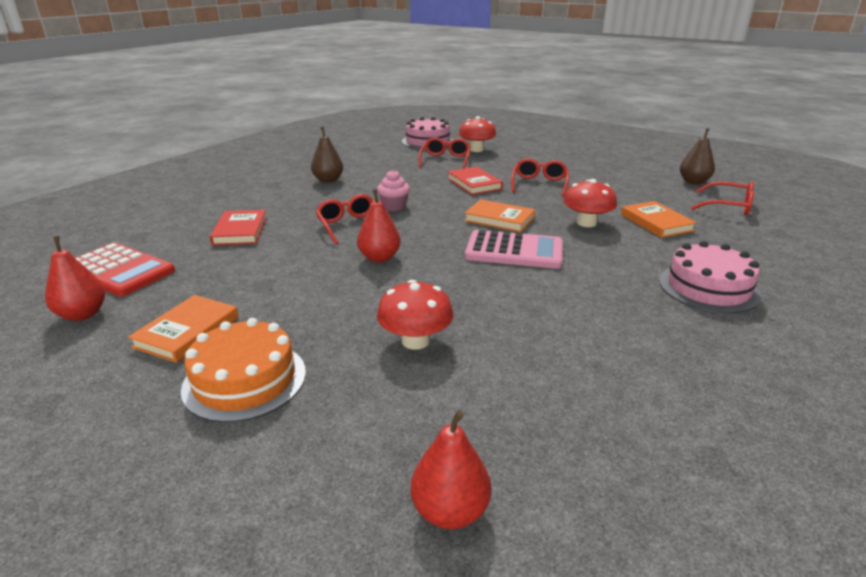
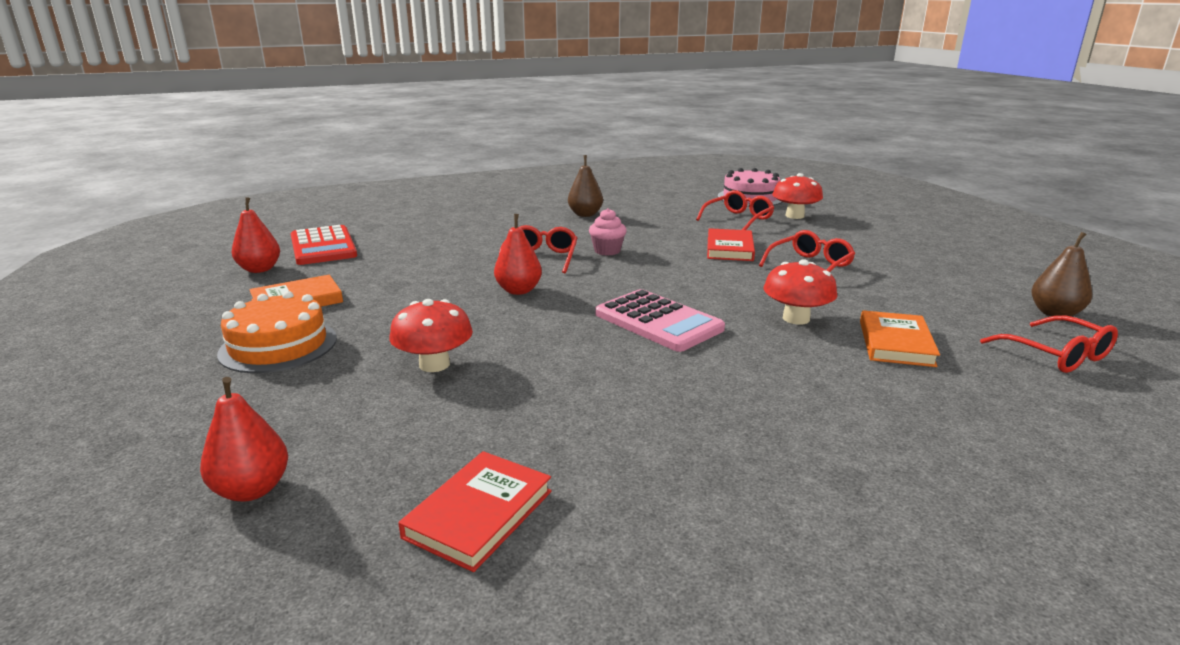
camera: 35 degrees right, 5 degrees down
(240, 231) = (445, 239): red book -> red book (479, 514)
(499, 219) = (696, 288): orange book -> none
(708, 288) = (831, 429): pink cake -> none

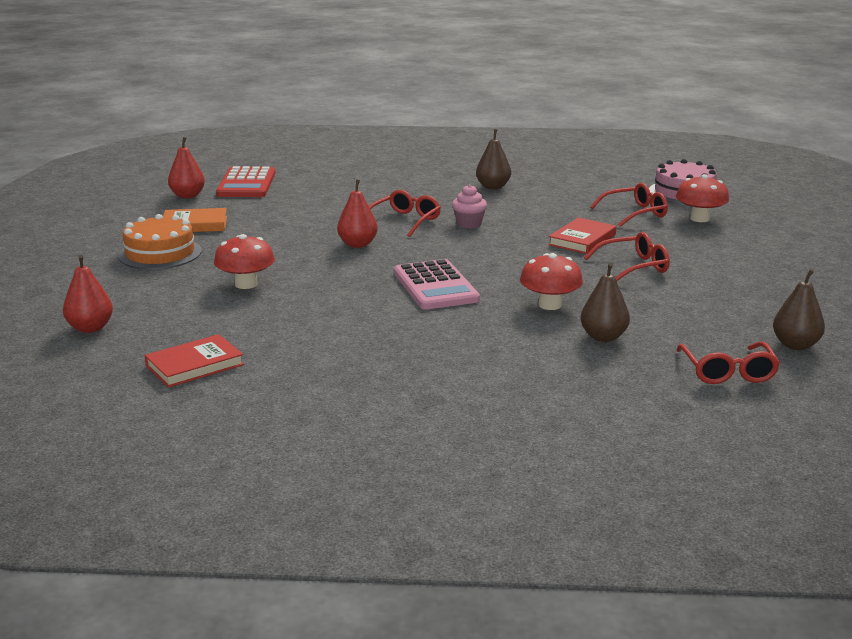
camera: 25 degrees right, 0 degrees up
(896, 343) = (603, 337): orange book -> brown pear

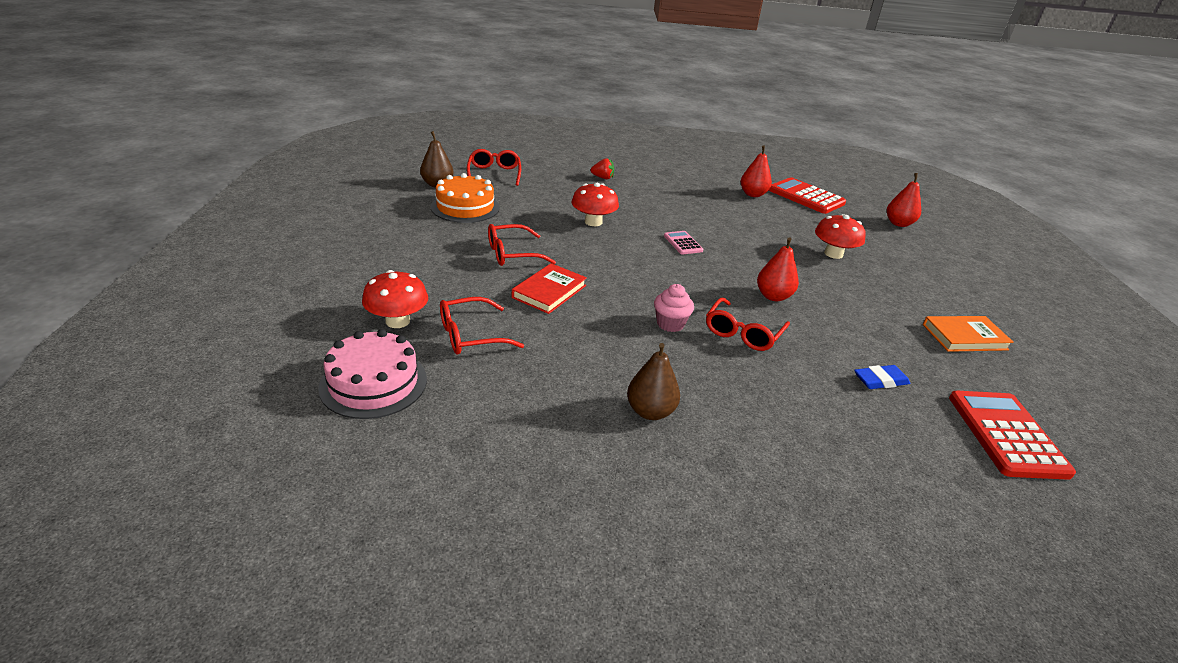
camera: 175 degrees right, 10 degrees up
(160, 253) = (944, 293): orange cake -> orange cake (465, 207)
(187, 196) = (1046, 402): red pear -> red pear (753, 194)
(194, 365) = (806, 197): red book -> red calculator
(309, 201) = (880, 380): none -> blue eraser
(435, 286) = (682, 243): pink calculator -> pink calculator, size x0.52
(545, 378) = (602, 178): none -> red strawberry
(603, 337) = (561, 197): brown pear -> none

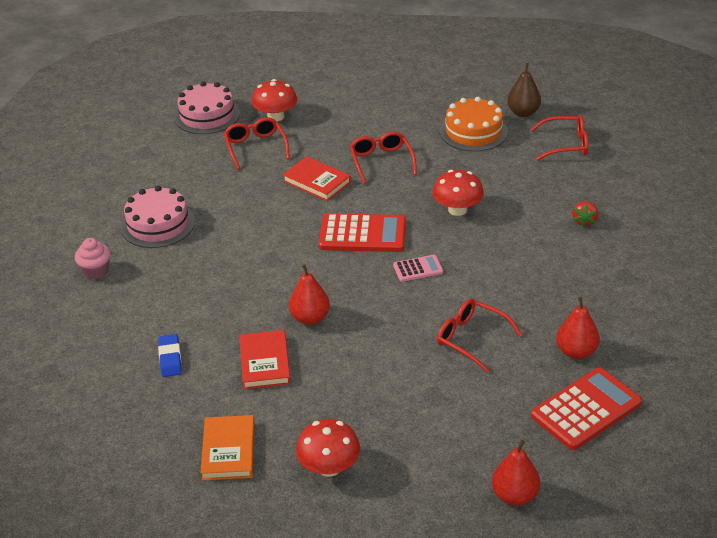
camera: 100 degrees right, 5 degrees up
(650, 411) = (158, 224): brown pear -> pink cake
(670, 324) = (265, 244): pink cupcake -> pink cupcake (96, 271)
(743, 333) = (248, 286): red glasses -> red glasses (471, 339)
(833, 254) = (408, 391): red mushroom -> red mushroom (329, 467)
(846, 320) = (265, 362): none -> red book
(1006, 434) = (88, 417): red calculator -> red calculator (363, 234)

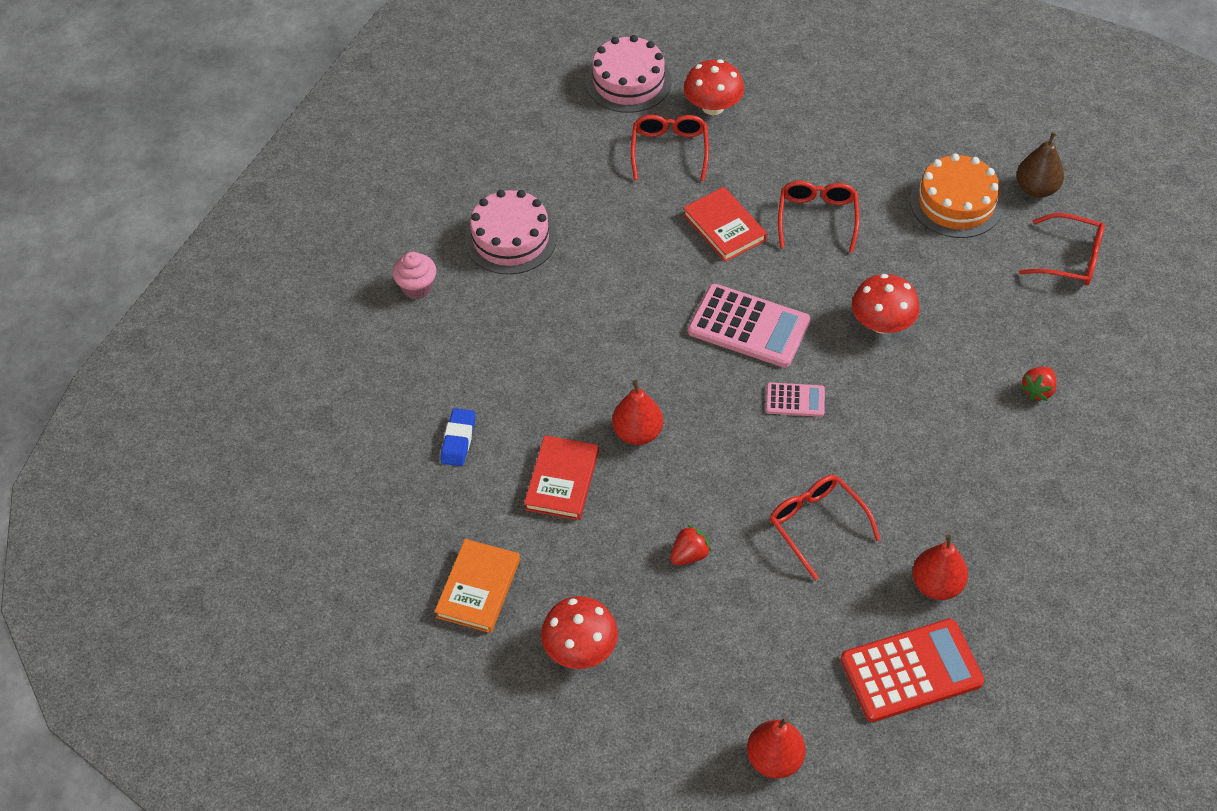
camera: 20 degrees right, 15 degrees up
(363, 234) = (748, 326): red calculator -> pink calculator
(386, 383) = (689, 555): none -> red strawberry

